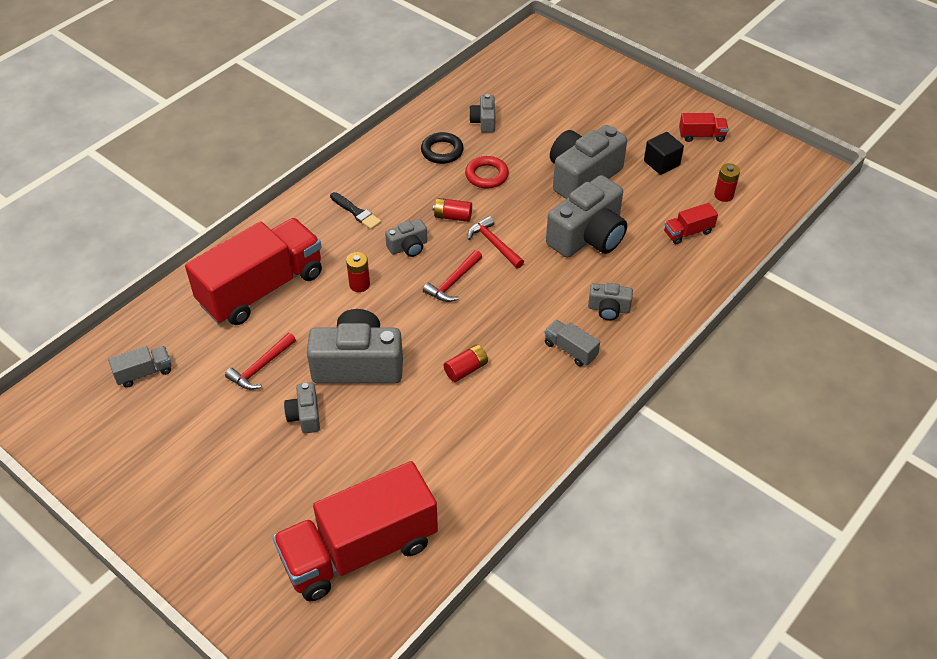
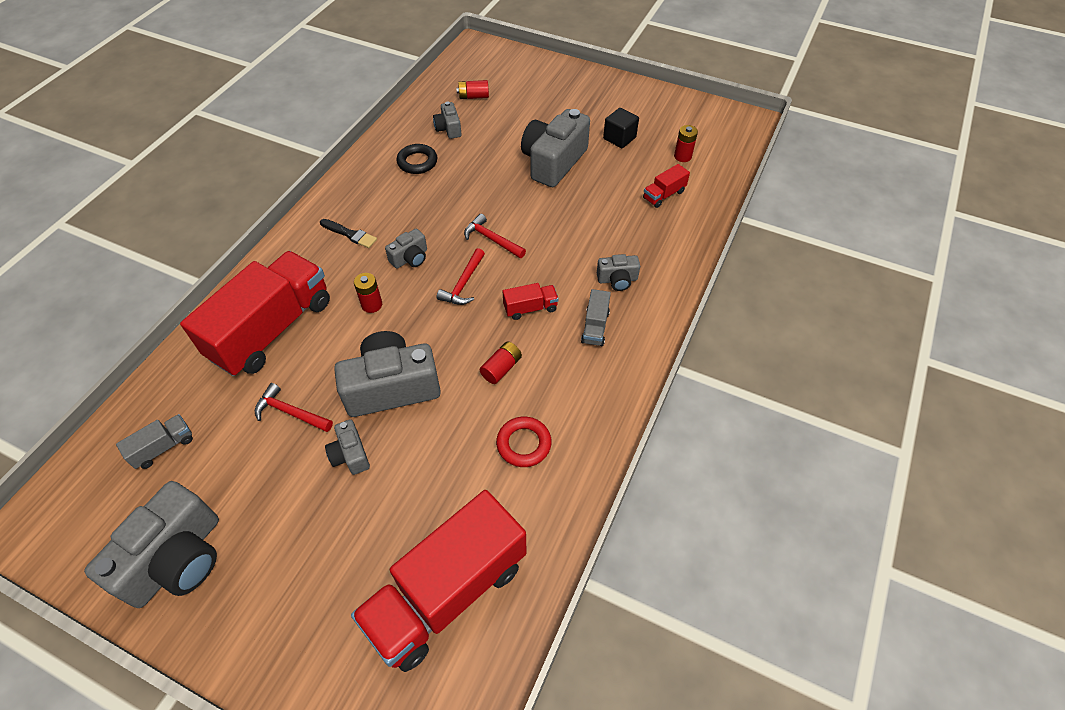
camera: 15 degrees left, 5 degrees up
(261, 367) = (291, 412): red hammer -> red hammer turned 90 degrees clockwise
(453, 216) = (445, 221): red battery -> red battery (473, 96)
(486, 175) = (465, 177): red ring -> red ring (523, 444)
(570, 350) = (595, 327): grey truck -> grey truck turned 105 degrees counterclockwise
(588, 236) = (576, 215): grey camera -> grey camera (176, 559)
(701, 136) = (645, 108): red truck -> red truck (530, 308)

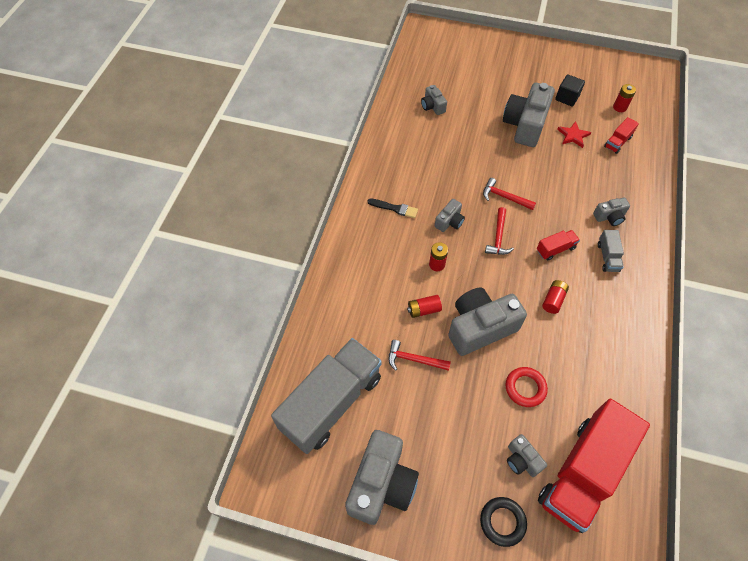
camera: 10 degrees left, 5 degrees up
(163, 447) = (331, 402): grey truck -> grey truck, size x2.42
(272, 329) = (370, 296): red truck -> none
(350, 454) = (472, 384): grey camera -> grey camera (522, 460)
(417, 162) = (420, 139): black ring -> black ring (502, 522)
(473, 96) = (440, 75): red battery -> red battery (423, 310)
(523, 444) = (592, 355): red ring -> red ring (525, 388)
(609, 181) = (573, 136): none -> red star

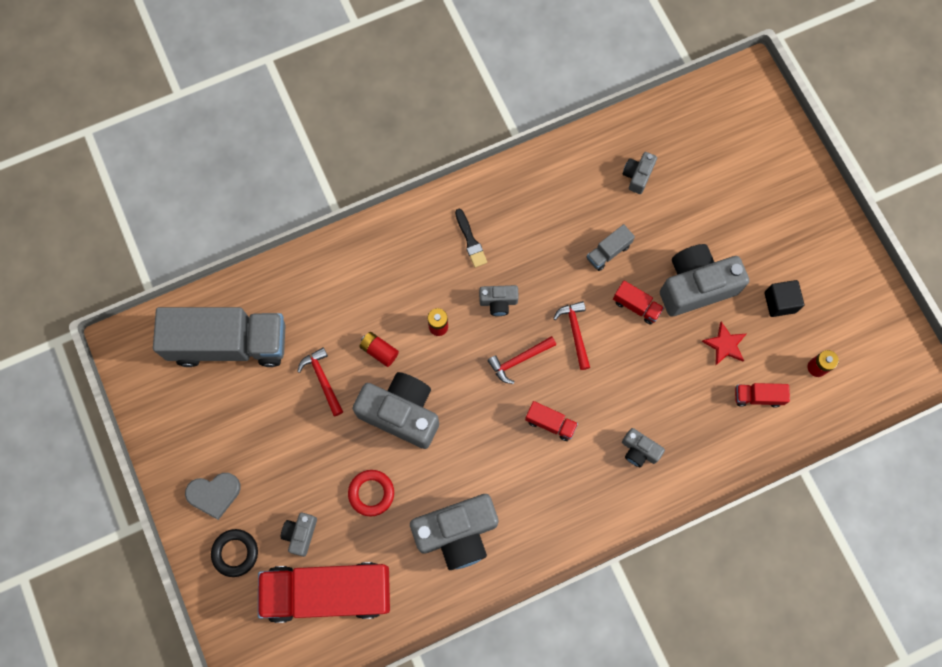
camera: 50 degrees right, 15 degrees up
(381, 484) = (193, 436): grey camera -> grey camera (457, 533)
(441, 502) = (214, 494): none -> grey heart
(513, 158) = (636, 306): none -> red truck
(553, 300) = (487, 459): red battery -> none
(607, 257) = (583, 479): grey truck -> grey truck (608, 252)

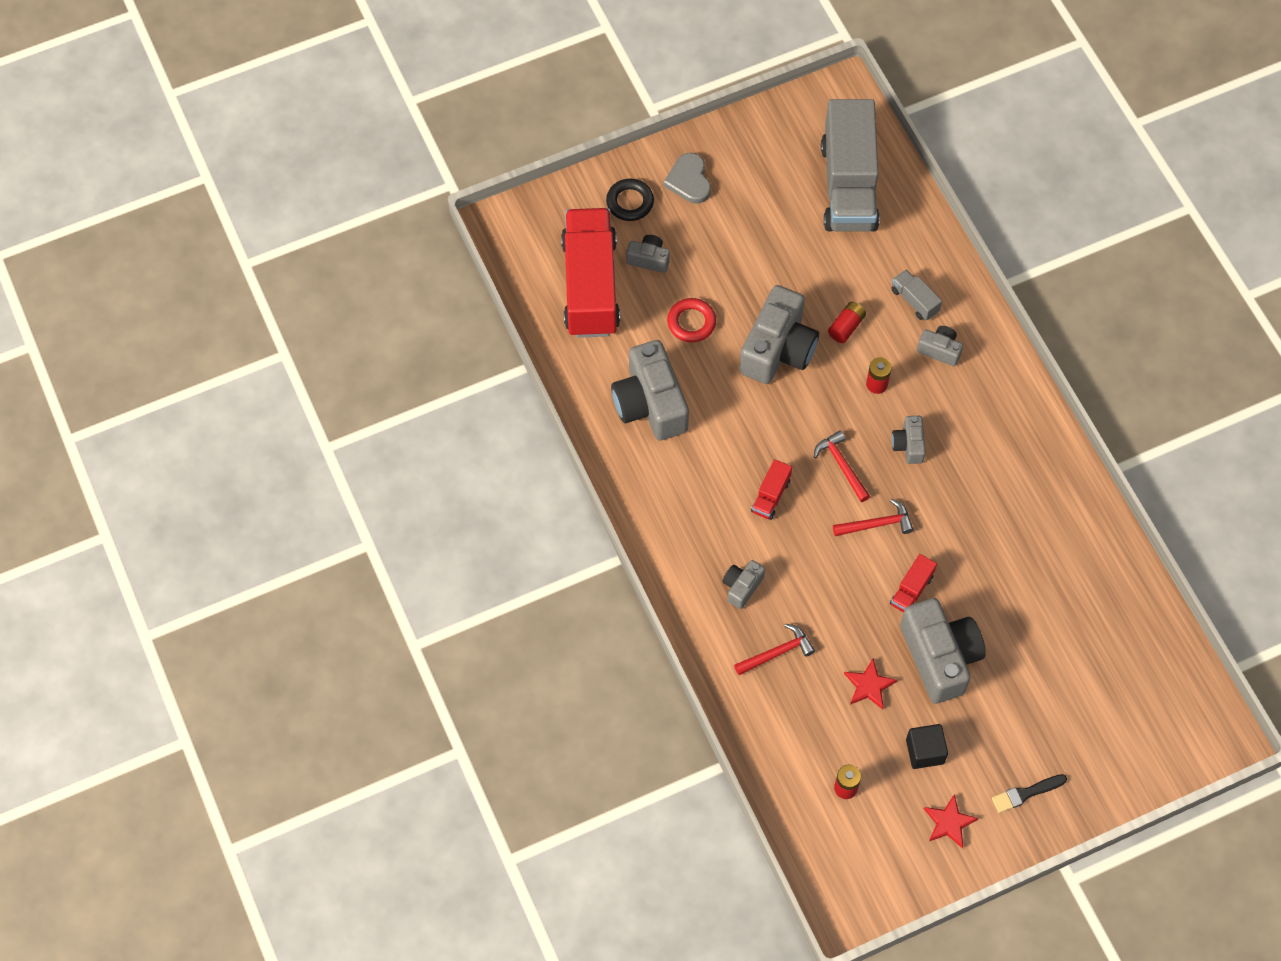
camera: 90 degrees right, 10 degrees down
(323, 380) = (812, 274): red hammer -> red hammer (777, 653)
(470, 241) = (980, 416): black brush -> black brush (1026, 793)
(608, 252) = (976, 562): grey truck -> grey truck (914, 301)
(637, 176) = (1076, 598): grey camera -> grey camera (939, 350)
(758, 397) = (808, 718): red truck -> none
(839, 286) = (949, 822): none -> red star

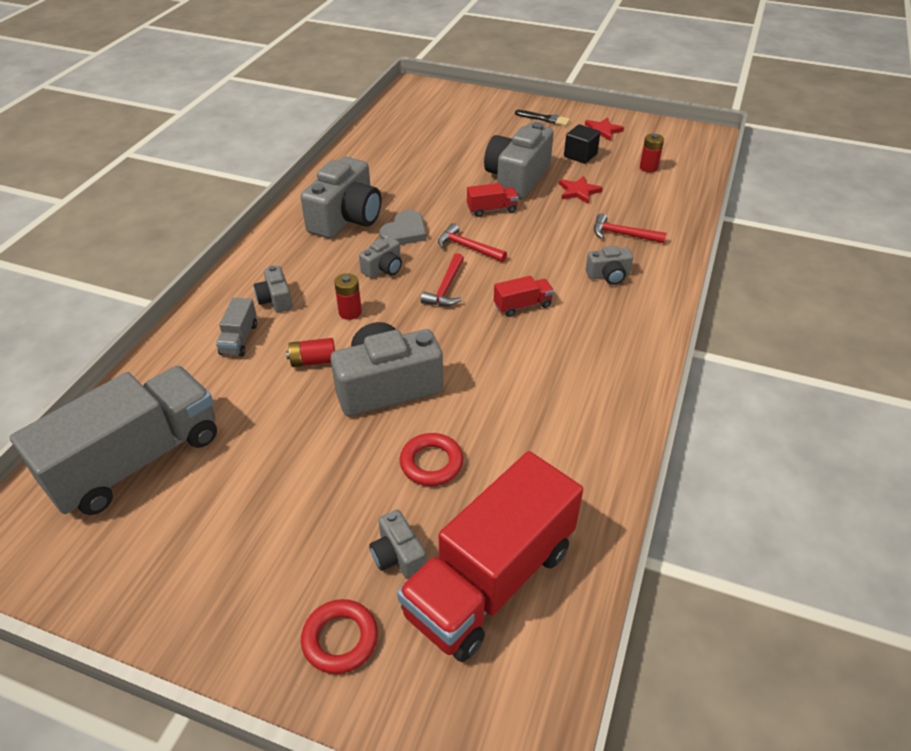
camera: 135 degrees left, 20 degrees down
(630, 202) = (340, 639): black ring -> red ring
(650, 404) = (548, 428): grey camera -> grey camera (346, 218)
(689, 181) = (251, 604): grey heart -> grey heart (404, 232)

